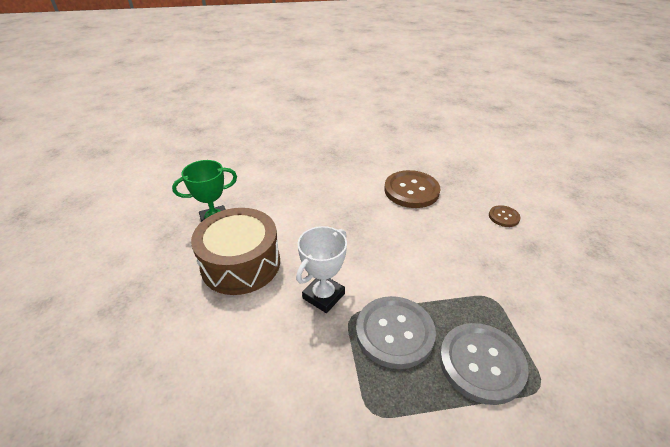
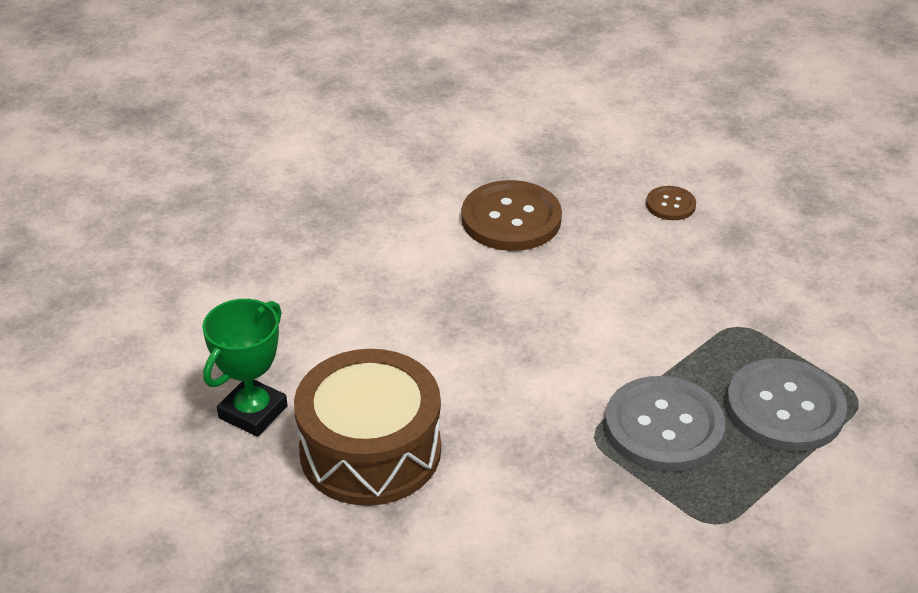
camera: 35 degrees left, 0 degrees up
(323, 296) = (534, 431): white trophy -> none

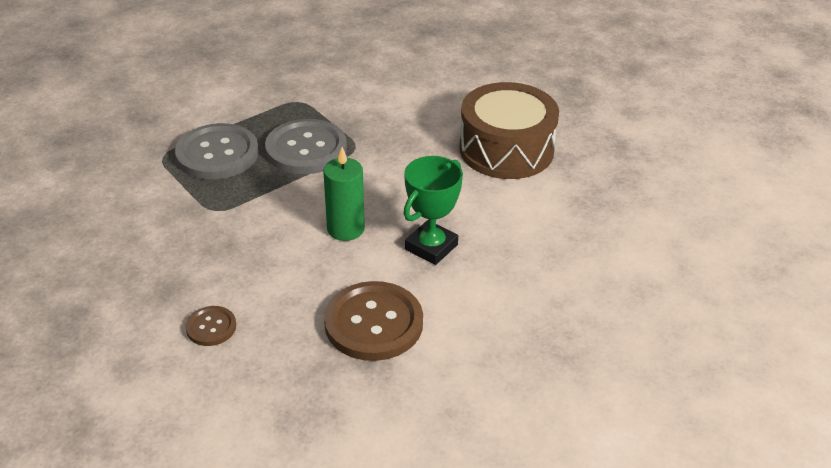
camera: 175 degrees left, 0 degrees up
(253, 412) = (590, 177): green trophy -> green trophy (431, 247)
(569, 313) = (345, 229): none -> green candle

